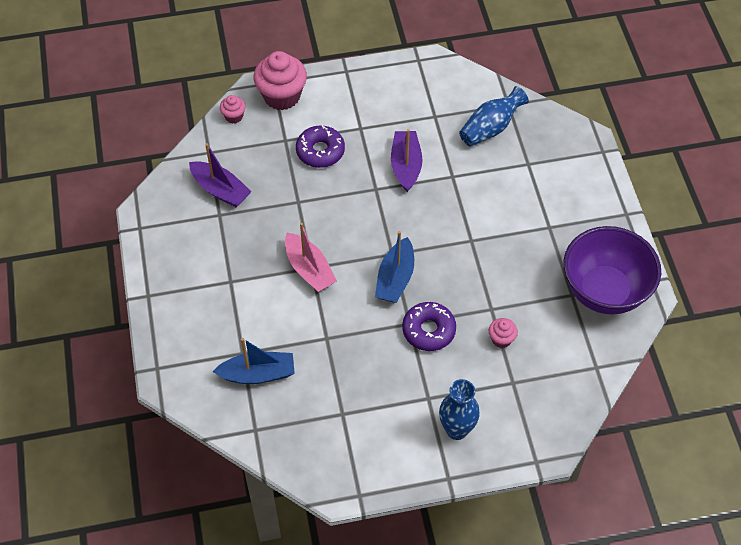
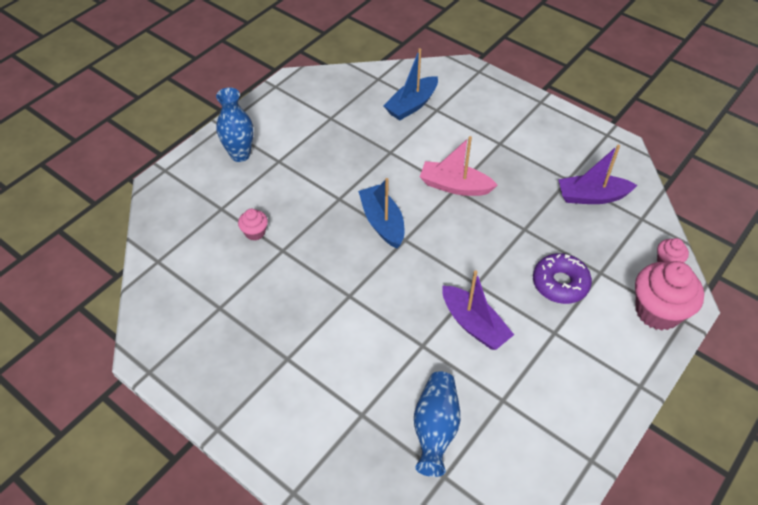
camera: 140 degrees right, 5 degrees down
(428, 330) = (319, 203): purple donut -> none
(604, 291) = (190, 330): purple bowl -> none

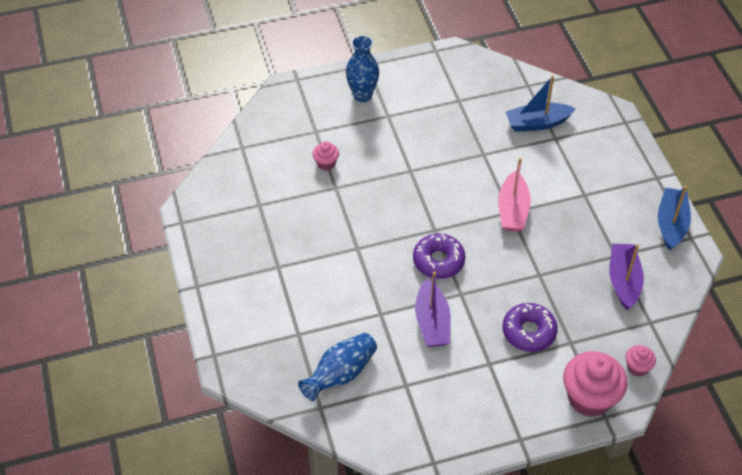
camera: 35 degrees right, 0 degrees up
(382, 222) = (428, 207): blue boat -> blue boat (671, 224)
(431, 265) = (438, 261): none -> purple donut
(455, 186) = (512, 210): pink boat -> pink boat turned 135 degrees counterclockwise
(592, 196) = (623, 281): purple boat -> purple boat turned 60 degrees clockwise

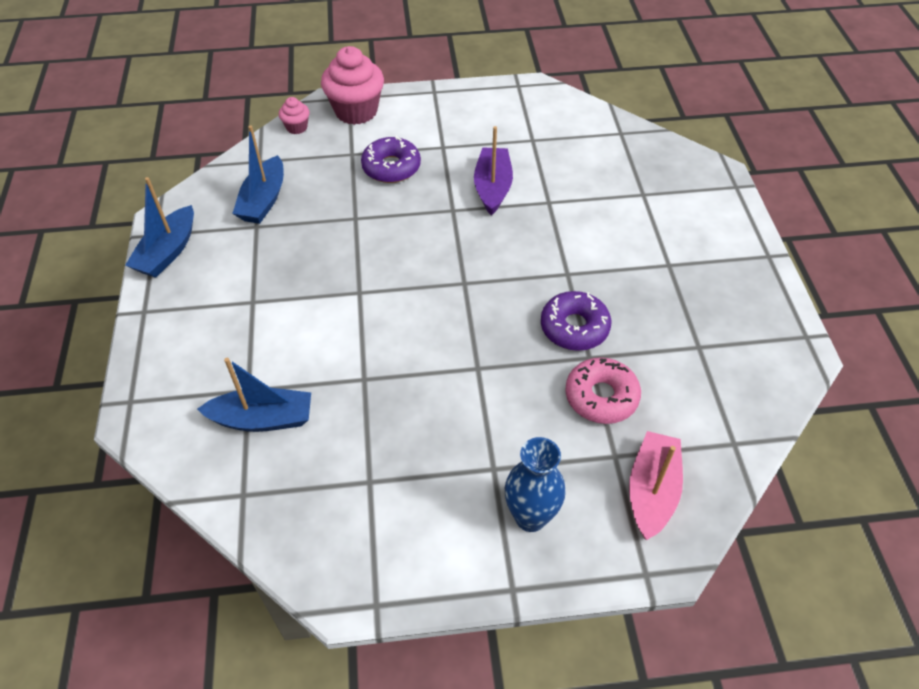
camera: 170 degrees left, 0 degrees up
(326, 163) = (601, 397): pink cupcake -> pink donut
(340, 374) = (598, 155): blue vase -> none
(438, 261) = (469, 246): purple donut -> purple donut (574, 327)
(512, 210) = (355, 294): pink boat -> pink boat (652, 491)
(623, 281) = (263, 200): purple boat -> blue boat

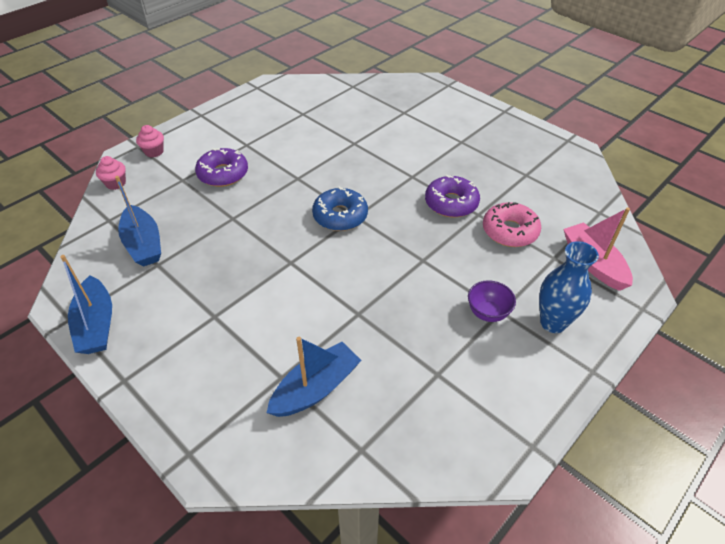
camera: 40 degrees left, 5 degrees down
(356, 111) = (154, 152): pink cupcake -> pink cupcake, size x0.49
(450, 274) = (340, 216): none -> blue donut
(478, 461) = (487, 313): none -> purple bowl
(492, 187) = (309, 152): purple boat -> none

